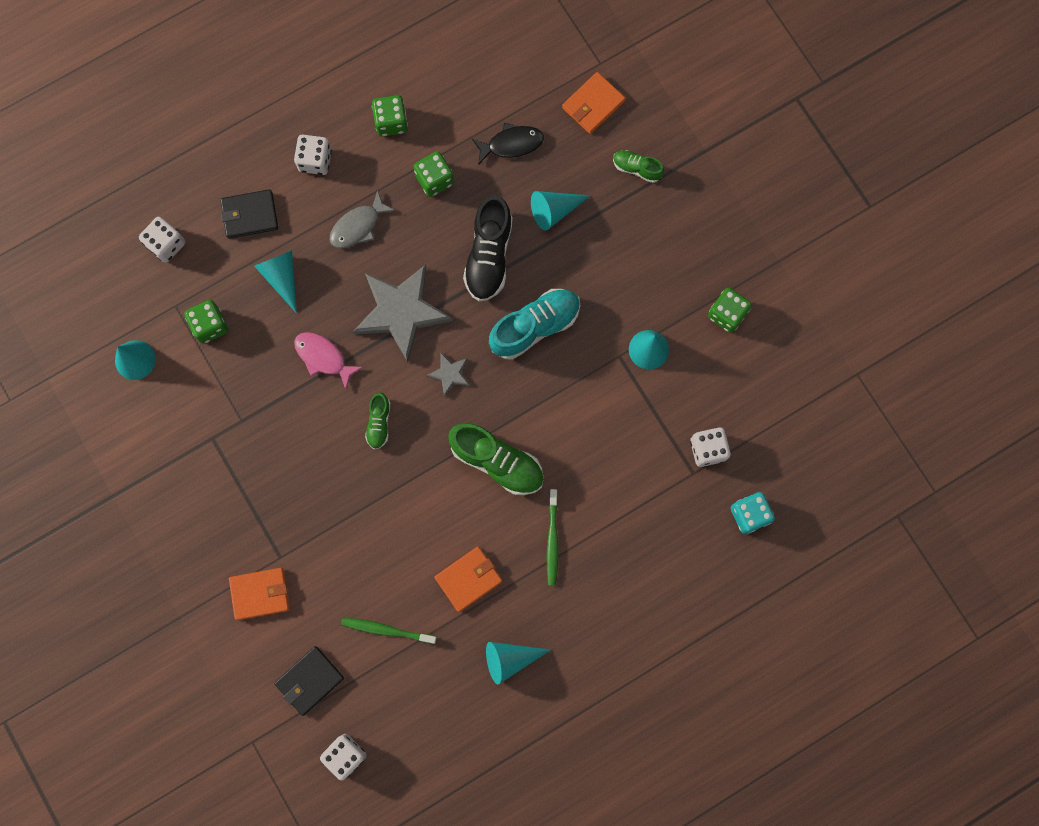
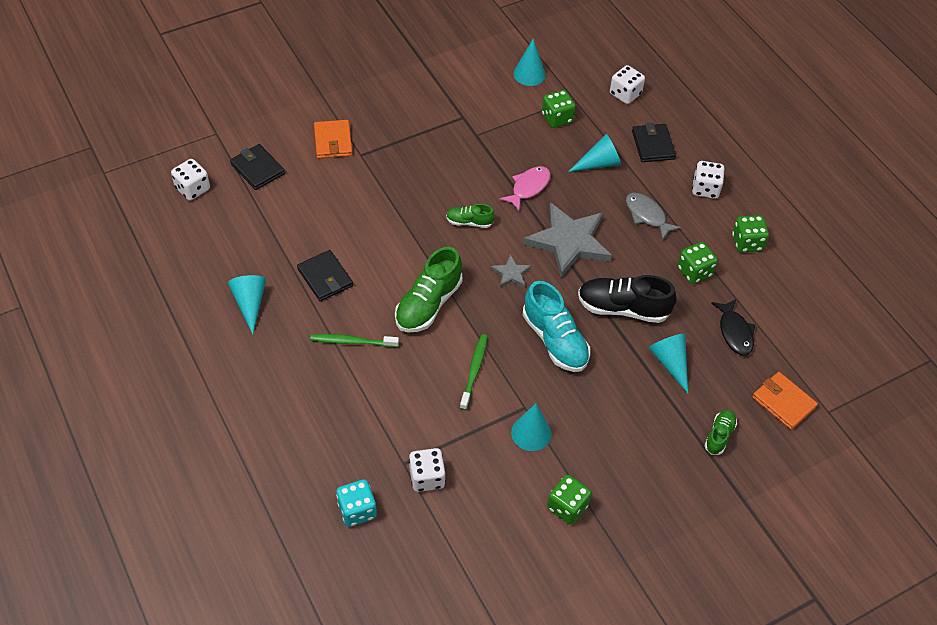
camera: 90 degrees right, 25 degrees down
(386, 630) = (290, 219): green toothbrush -> green toothbrush (474, 371)
(468, 579) = (325, 277): orange wallet -> black wallet

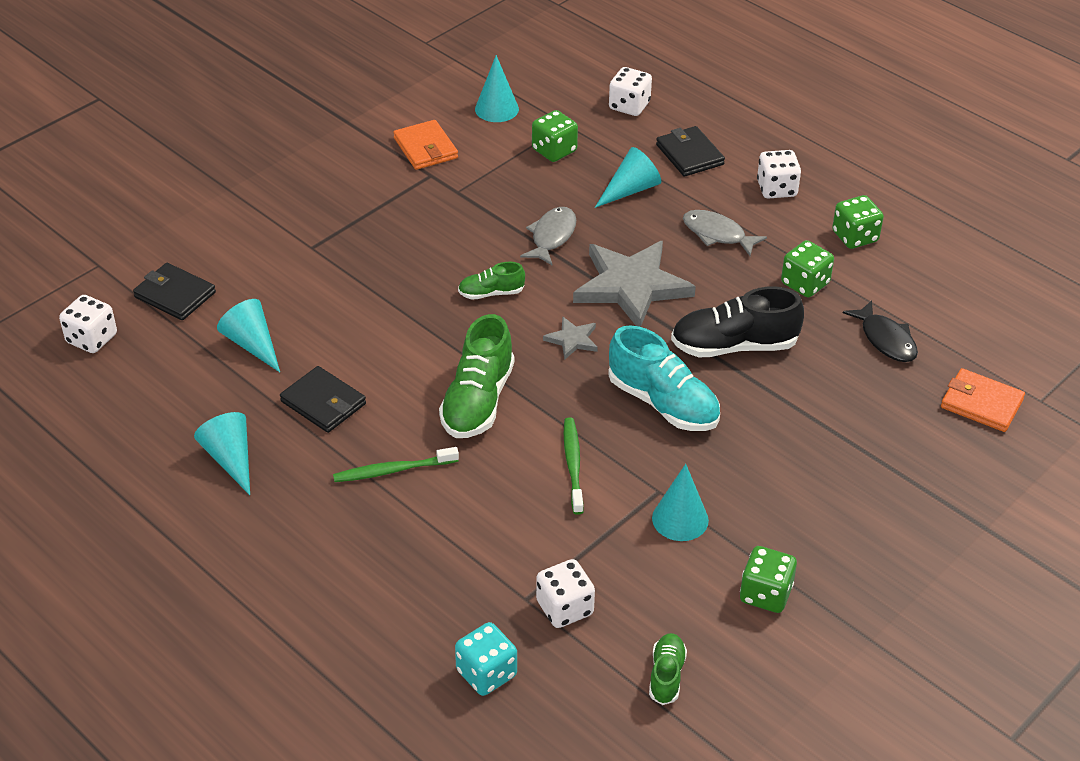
camera: 15 degrees left, 10 degrees down
(333, 141) = (267, 240): orange wallet -> orange wallet (425, 148)
(528, 187) = (552, 236): pink fish -> grey fish
(670, 363) = (821, 393): turquoise cone -> turquoise cone (252, 344)
(719, 436) = (920, 461): green shoe -> green shoe (666, 675)

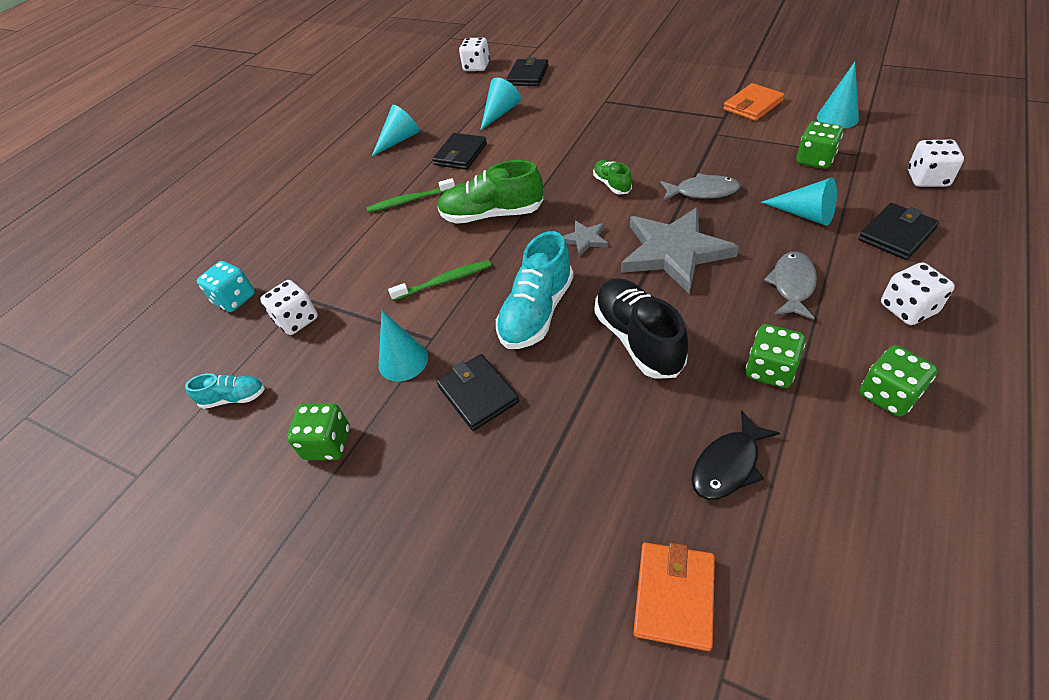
camera: 80 degrees right, 5 degrees up
(393, 470) = (409, 200): green toothbrush -> green toothbrush turned 75 degrees counterclockwise
(666, 675) = (234, 398): green shoe -> turquoise shoe
(751, 469) = (478, 394): none -> black wallet

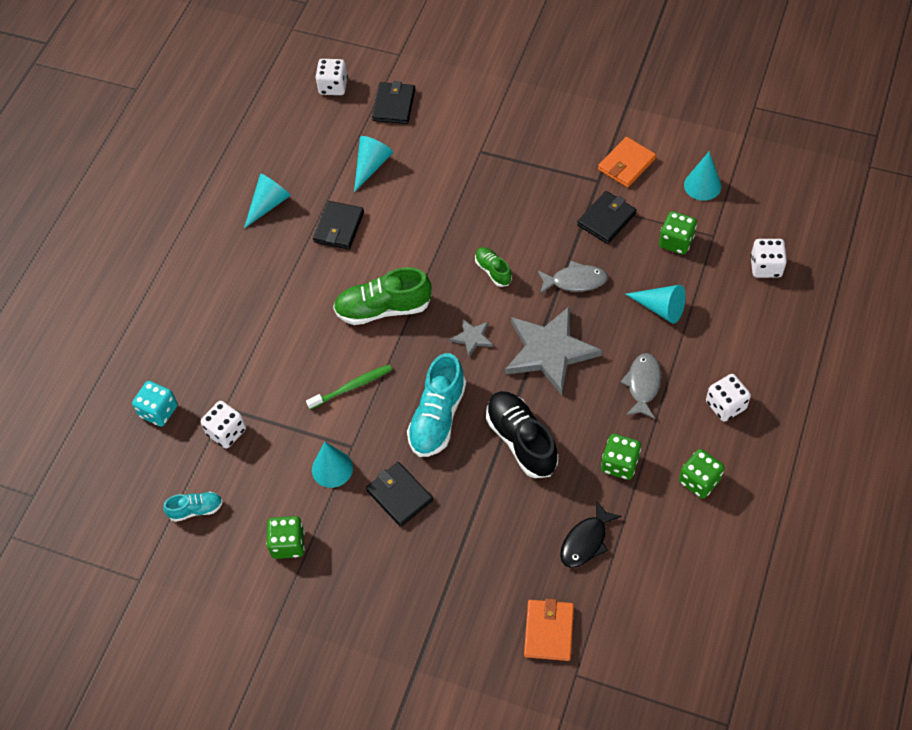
camera: 10 degrees left, 10 degrees up
(409, 200) = (299, 290): green toothbrush -> none
(896, 234) = (730, 330): black wallet -> black wallet (606, 219)

